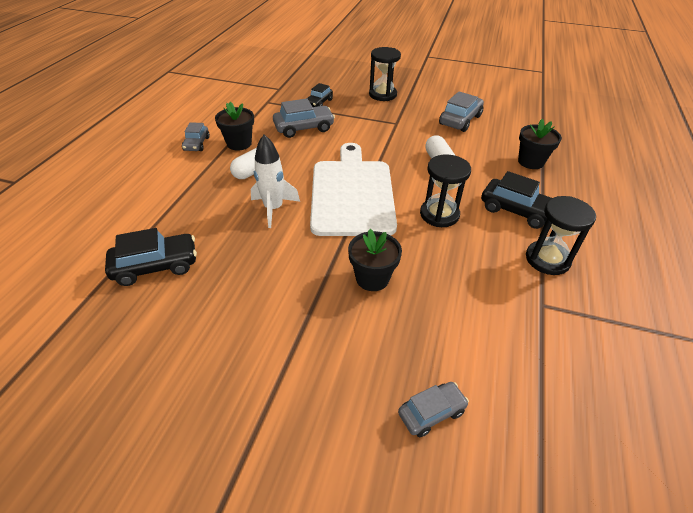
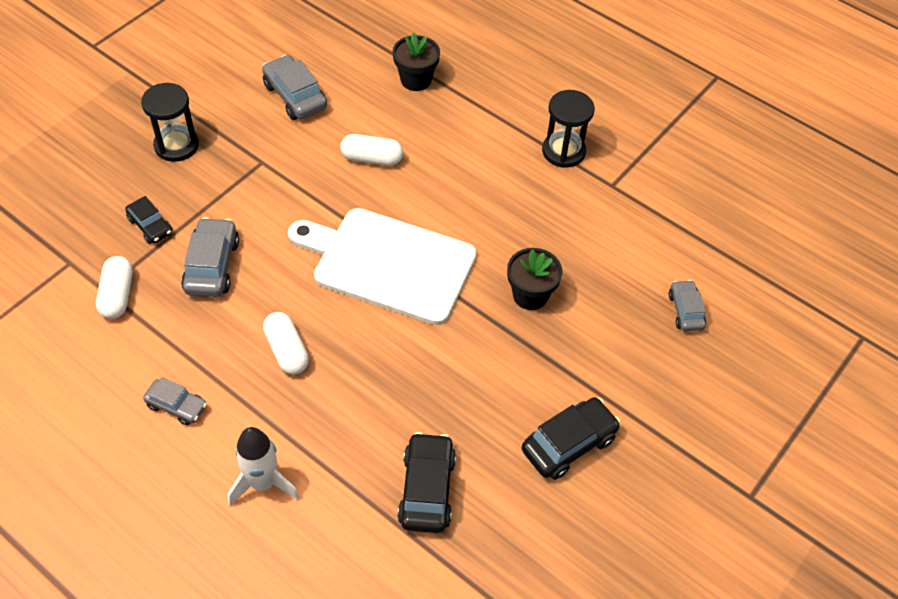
camera: 70 degrees left, 10 degrees up
(239, 143) = (207, 353): black flower pot -> none
(265, 106) = (117, 295): none -> white capsule
(273, 209) = (378, 349): white rocket -> white rocket (263, 483)
(439, 214) = (463, 201): black hourglass -> none
(516, 211) = (488, 136): black car -> black car (568, 444)

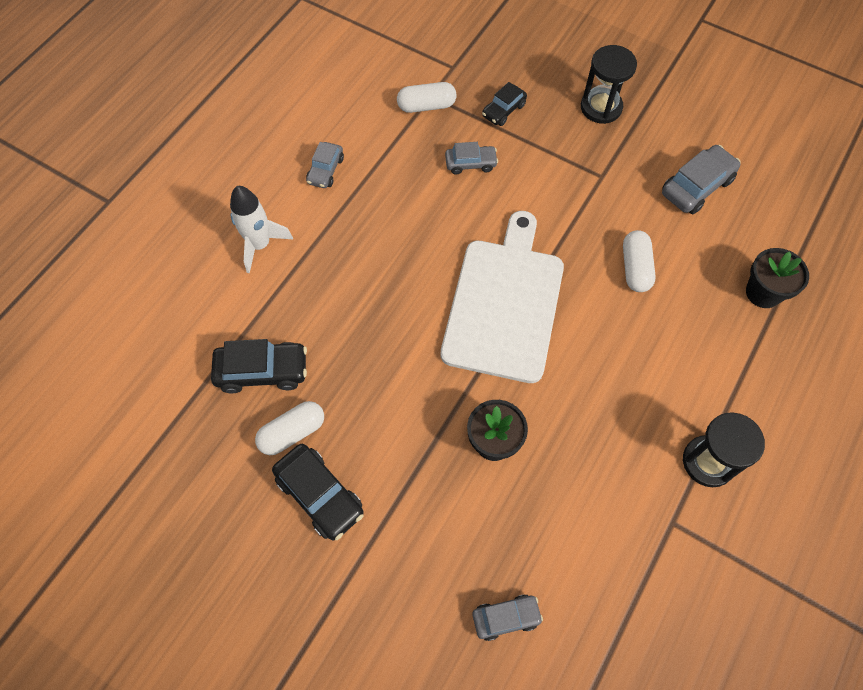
camera: 85 degrees right, 10 degrees up
(212, 266) = (470, 163): grey car -> grey car, size x0.63
(287, 350) = (391, 237): white capsule -> white capsule (292, 432)

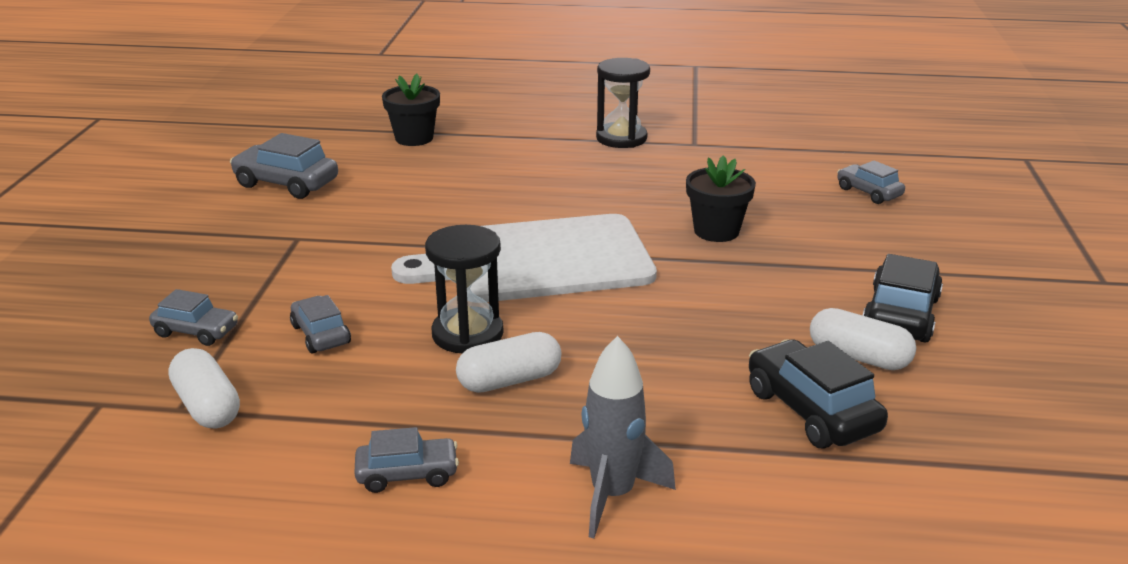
camera: 115 degrees left, 35 degrees down
(260, 245) = (612, 495): white rocket -> grey rocket
(503, 110) = (196, 331): black car -> grey car
(601, 107) = (167, 259): black hourglass -> black hourglass (467, 334)
(635, 268) = (428, 198): white capsule -> white capsule (509, 380)

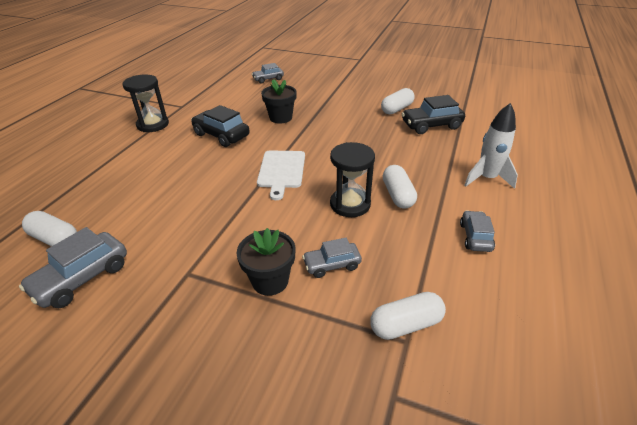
camera: 75 degrees left, 10 degrees up
(196, 331) = (305, 335): grey car -> none
(346, 153) = (55, 239): none -> white capsule
(414, 138) = (65, 202): black flower pot -> black flower pot (270, 281)
(540, 260) = (281, 171): white cutting board -> white cutting board, size x0.55
(612, 495) = (486, 178): grey rocket -> white rocket
(900, 314) = (369, 95): black car -> black car (221, 135)

